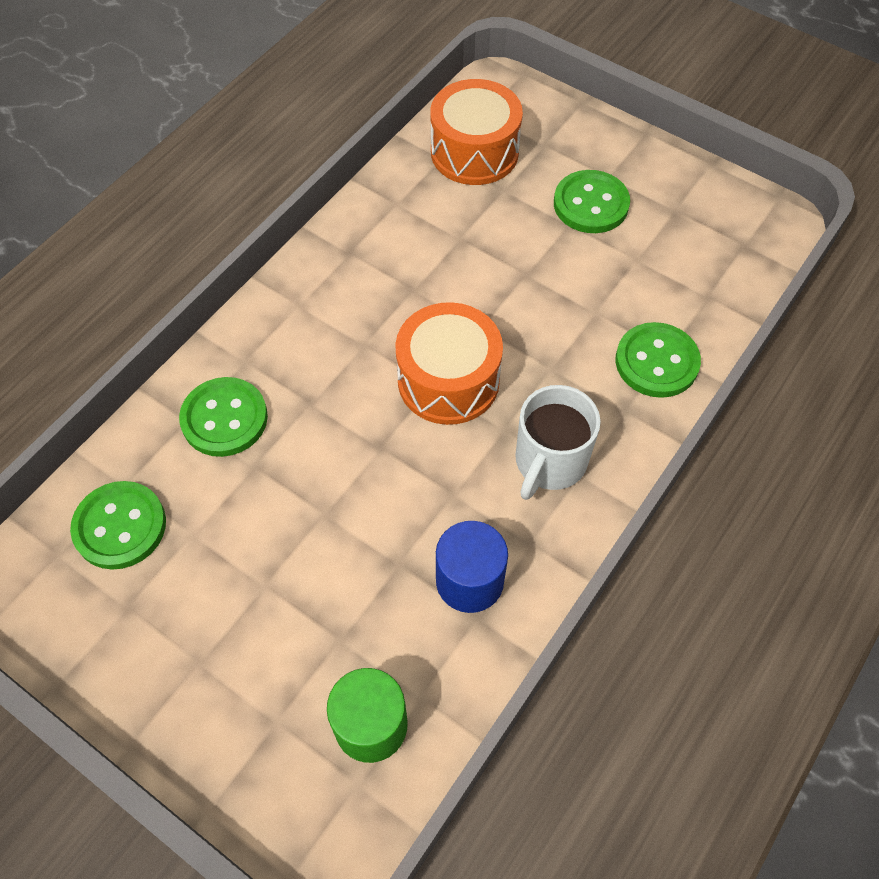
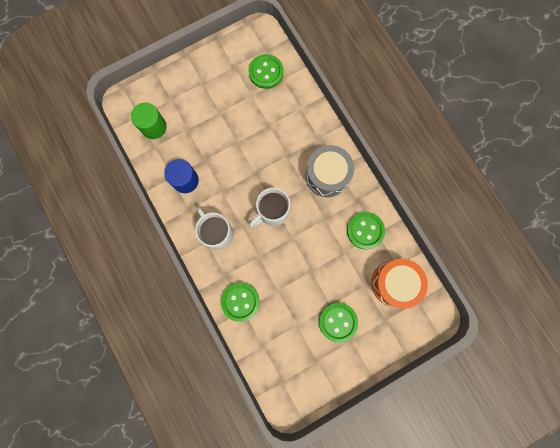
camera: 115 degrees right, 20 degrees up
(224, 418) = (294, 121): green button -> green button (365, 230)
(322, 316) = (327, 175): none -> grey drum
(448, 380) = (272, 212): orange drum -> white mug

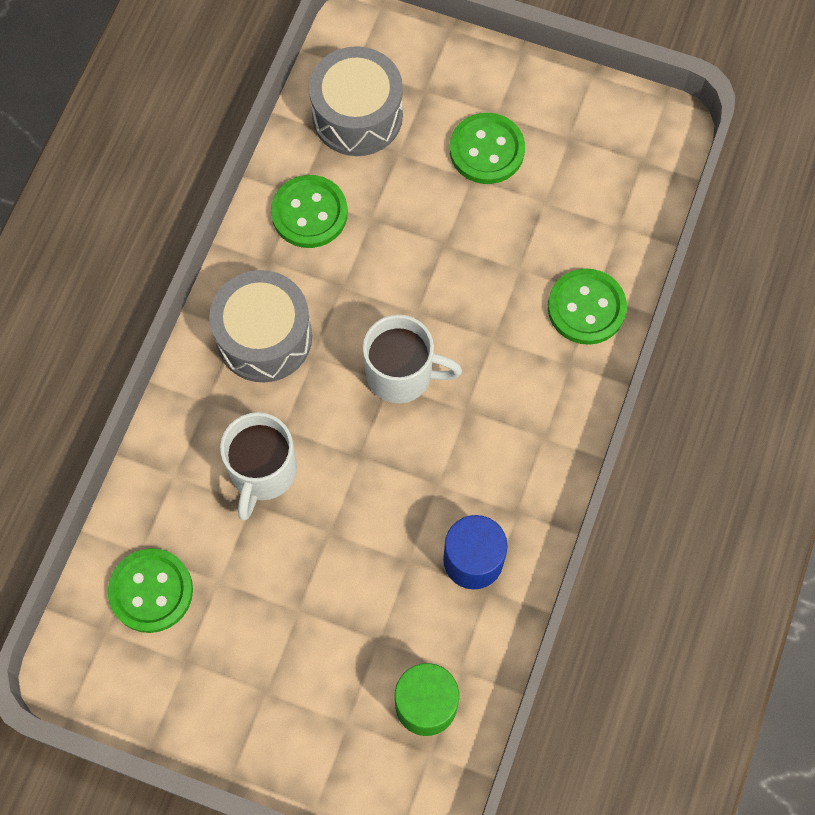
camera: 130 degrees left, 10 degrees down
(217, 233) = (514, 432): white mug -> white mug (262, 472)
(394, 283) = (357, 115): orange drum -> grey drum

